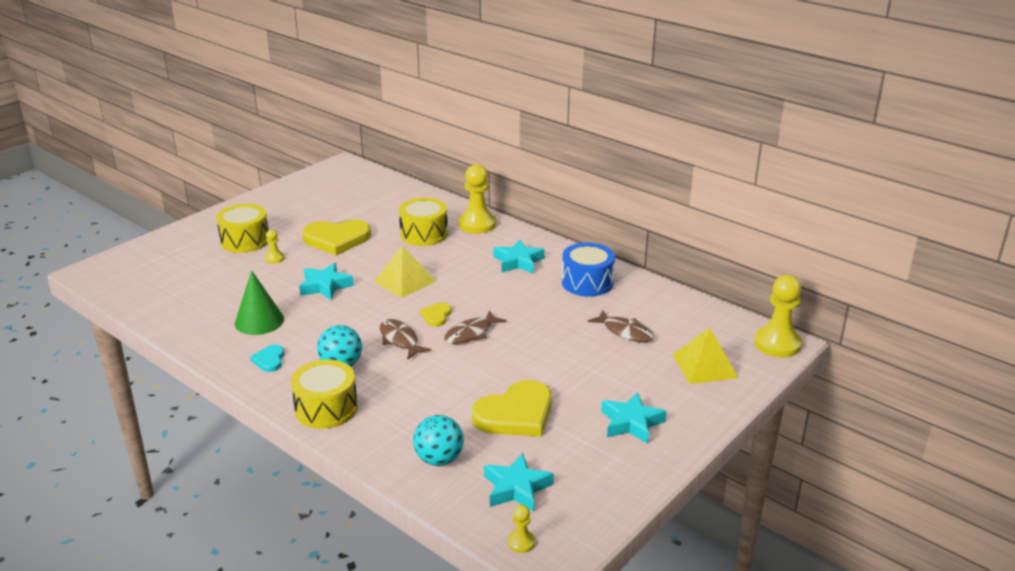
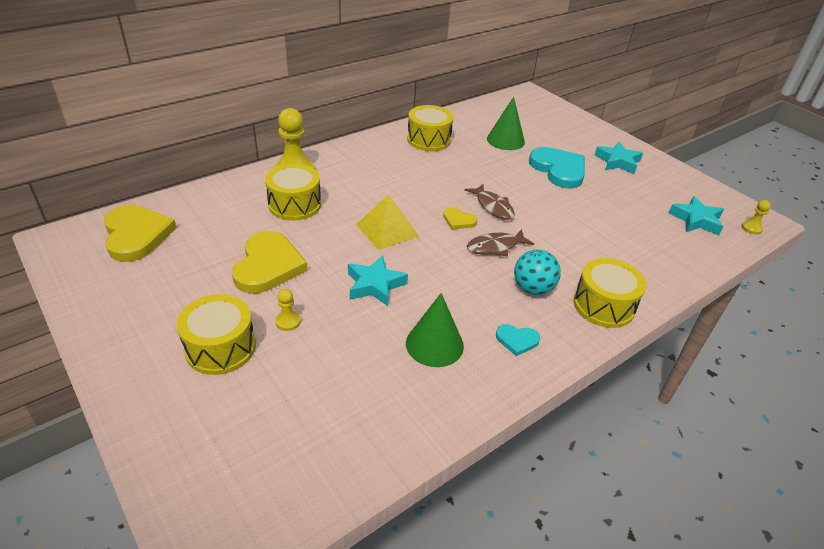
camera: 80 degrees left, 10 degrees up
(439, 459) = (669, 250): turquoise ball -> none
(515, 414) = (609, 205): yellow heart -> yellow heart (136, 235)
(518, 262) = (379, 163): turquoise star -> none
(578, 374) = (558, 170): none -> turquoise heart
(587, 282) = (428, 140): blue drum -> yellow drum
(625, 332) = (505, 140): brown fish -> green cone
(704, 366) = (553, 123): yellow pyramid -> none
(777, 344) = (530, 95): yellow pawn -> none

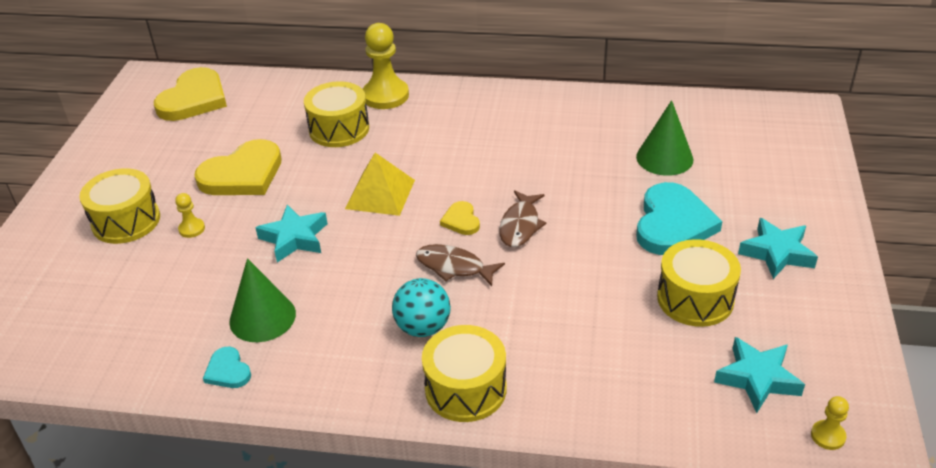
camera: 50 degrees right, 0 degrees up
(428, 140) = (570, 118): yellow drum -> yellow drum (695, 298)
(517, 340) = (331, 361): turquoise heart -> turquoise heart (228, 371)

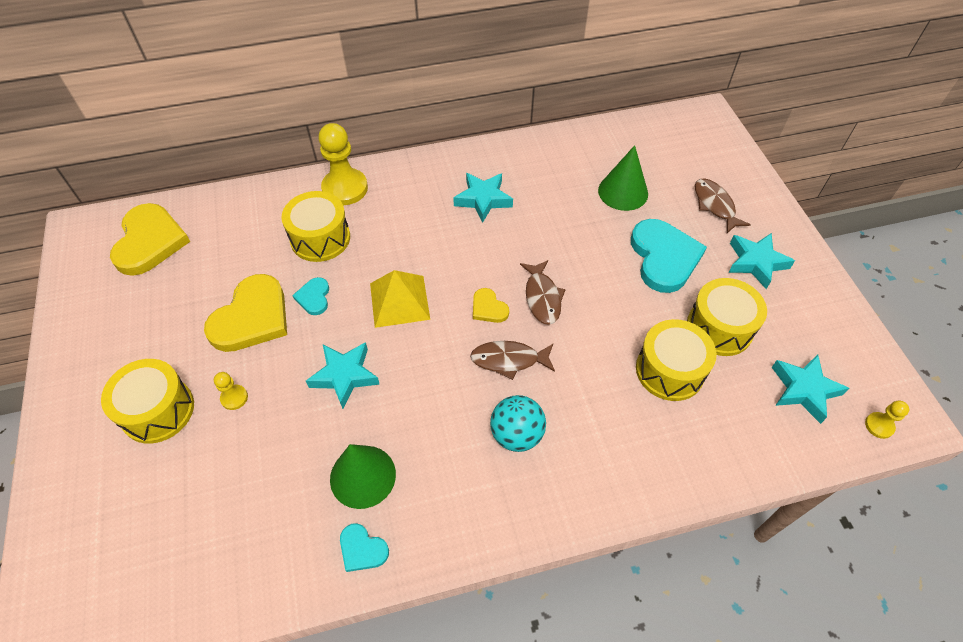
camera: 25 degrees left, 15 degrees up
(305, 172) = (314, 297): none -> turquoise heart
(465, 389) = (587, 486): yellow drum -> yellow drum (669, 370)
(512, 133) = (483, 199): none -> turquoise star
(762, 192) = (715, 205): none -> brown fish

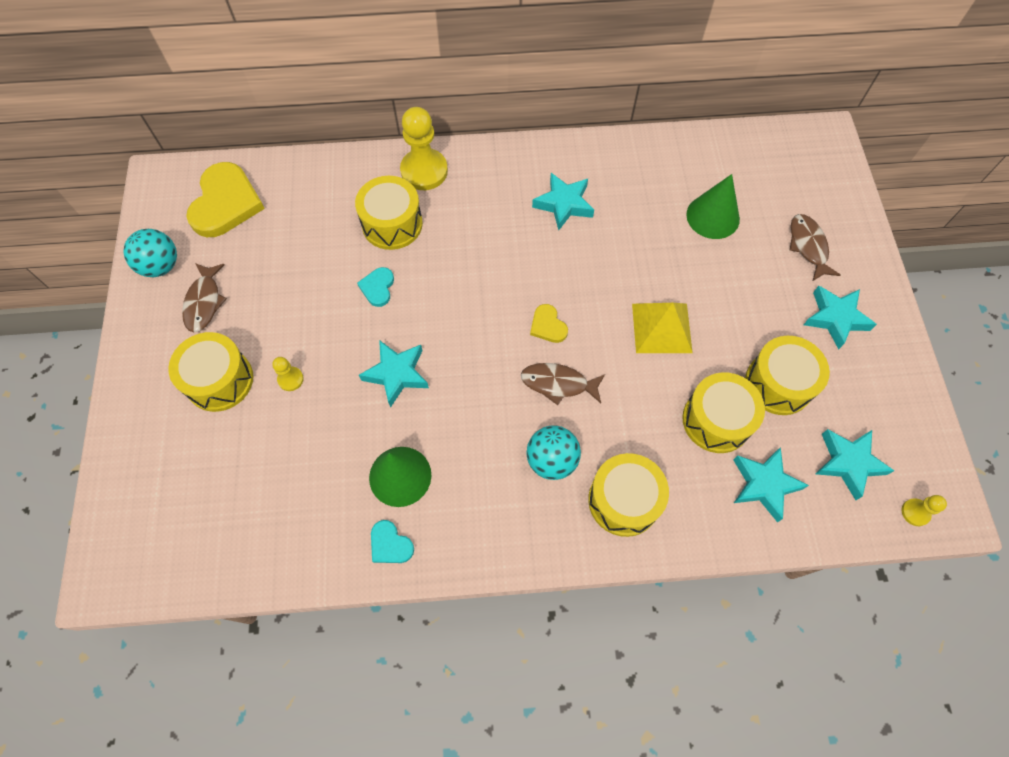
camera: 10 degrees right, 10 degrees up
(86, 308) = (161, 266): none -> turquoise ball
(252, 317) = (315, 299): yellow heart -> none
(399, 301) = (461, 304): yellow pyramid -> yellow pyramid (661, 327)
(542, 297) = (604, 323): brown fish -> brown fish (204, 302)
(597, 462) = (624, 500): none -> yellow drum
(664, 257) = (739, 298): turquoise heart -> none
(730, 423) = (764, 484): none -> turquoise star

